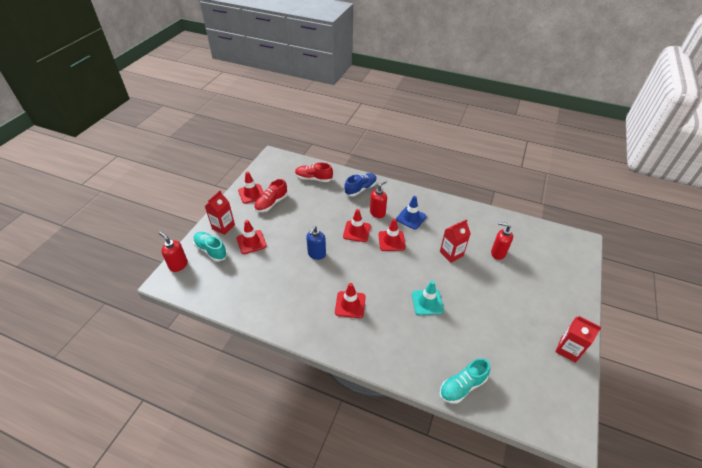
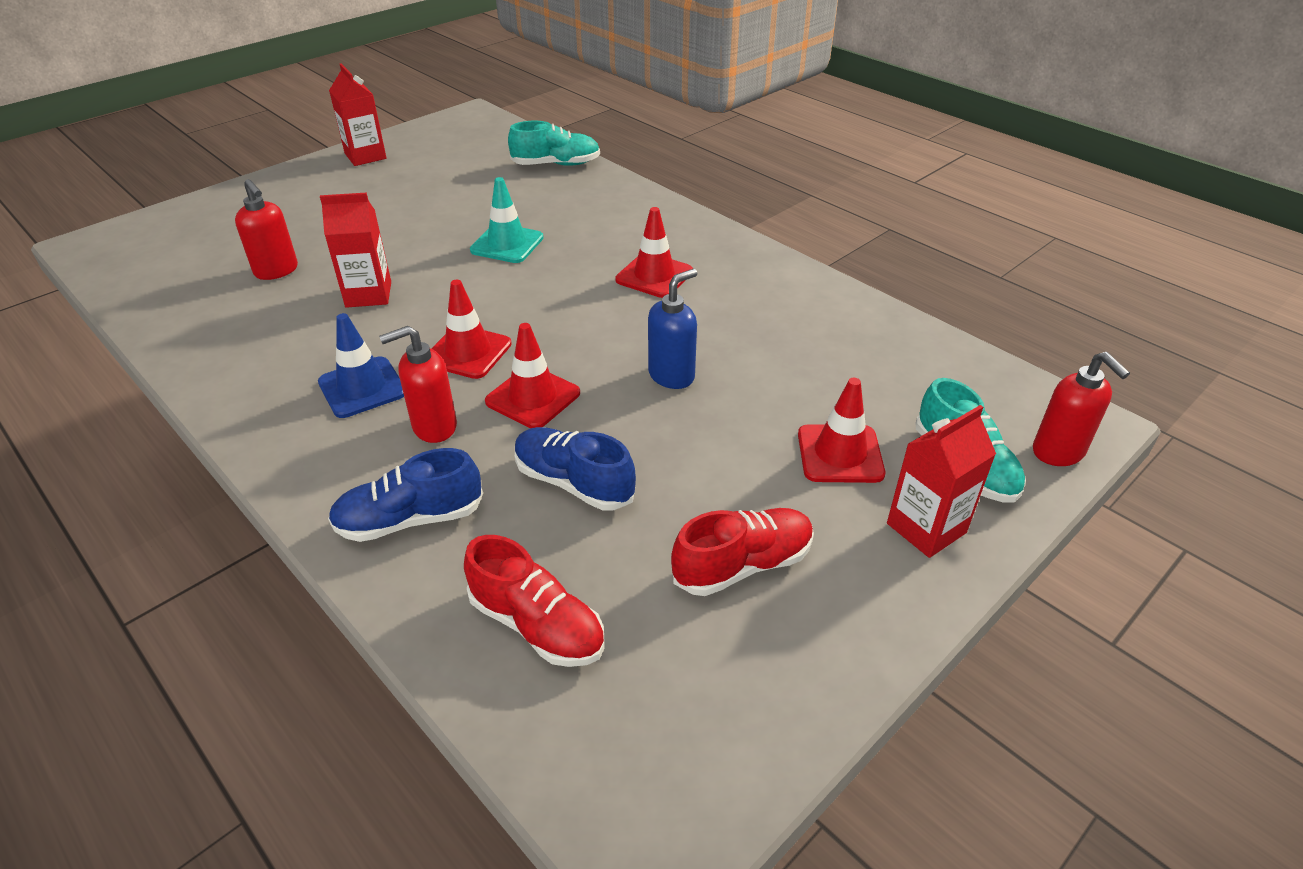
camera: 155 degrees left, 5 degrees down
(251, 194) = (808, 634): red traffic cone -> none
(326, 210) = (574, 482): none -> blue shoe

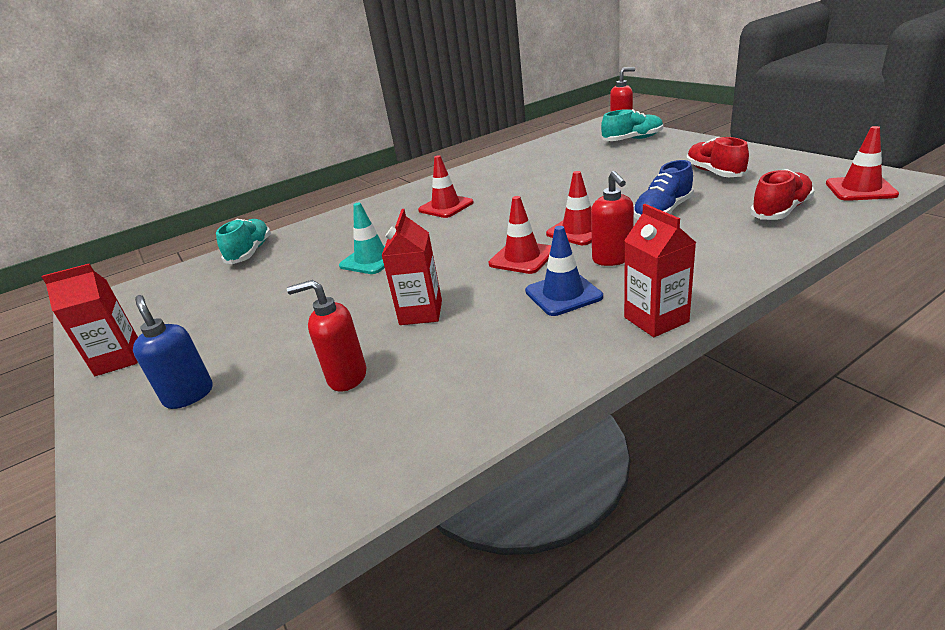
camera: 75 degrees left, 10 degrees down
(276, 271) = (347, 377): red soap dispenser -> red soap dispenser turned 150 degrees counterclockwise
(410, 520) = (711, 255): blue shoe -> none
(672, 375) = (559, 195): blue soap dispenser -> blue soap dispenser (189, 395)
(840, 454) = (627, 159): red traffic cone -> red traffic cone (860, 189)
(926, 528) = (676, 144): red carton -> red carton (656, 320)

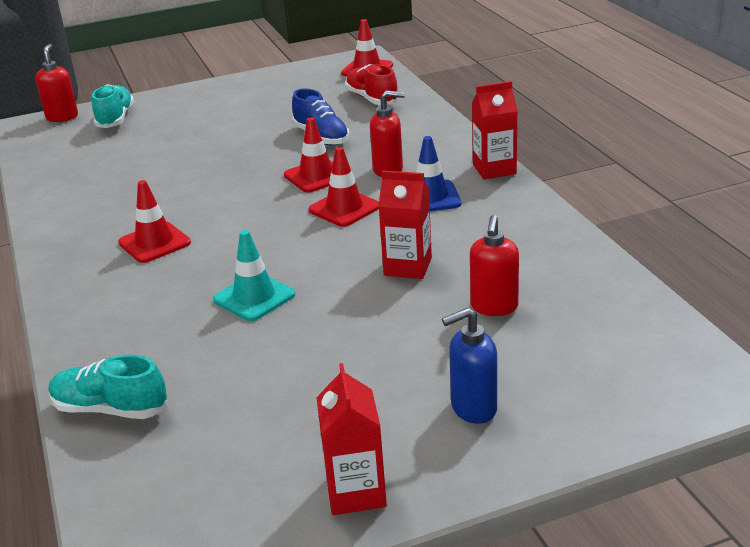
camera: 80 degrees left, 0 degrees up
(714, 172) = (265, 103): red shoe -> none

